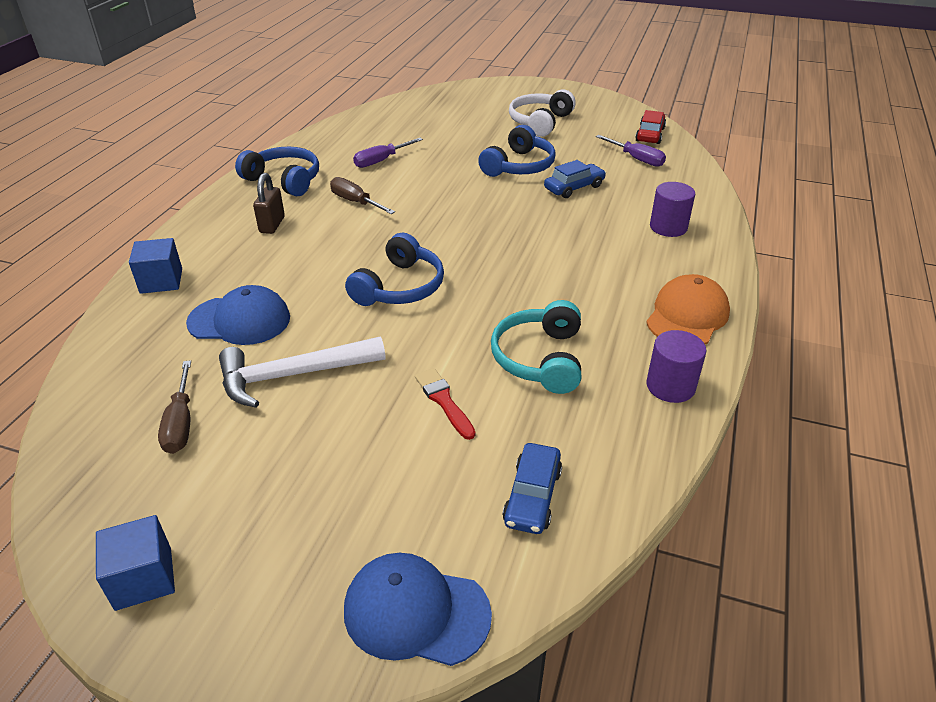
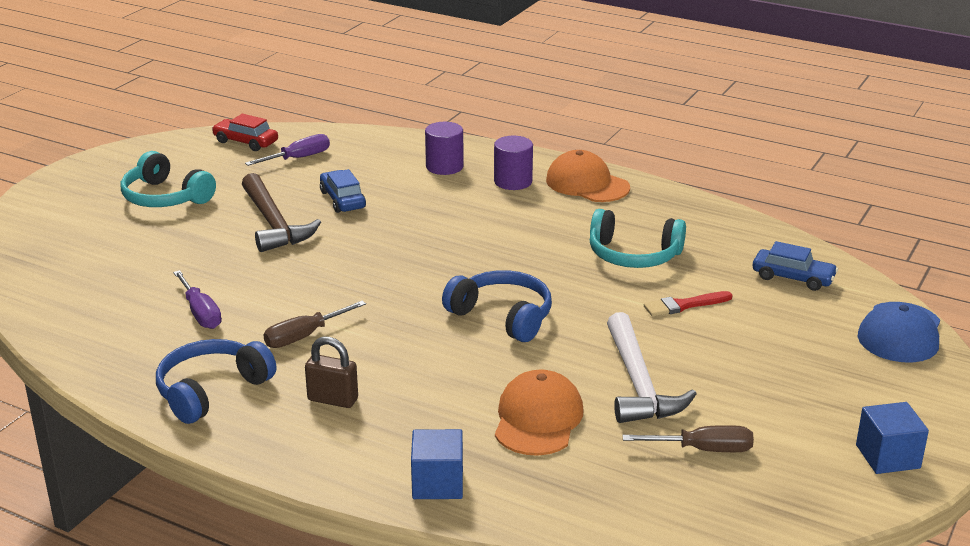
camera: 80 degrees left, 10 degrees down
(239, 320) = (538, 419): blue cap -> orange cap
(519, 166) = (274, 224): blue headphones -> brown hammer
(540, 122) = (165, 197): white headphones -> turquoise headphones
(670, 386) = (676, 207): purple cylinder -> purple cylinder (513, 181)

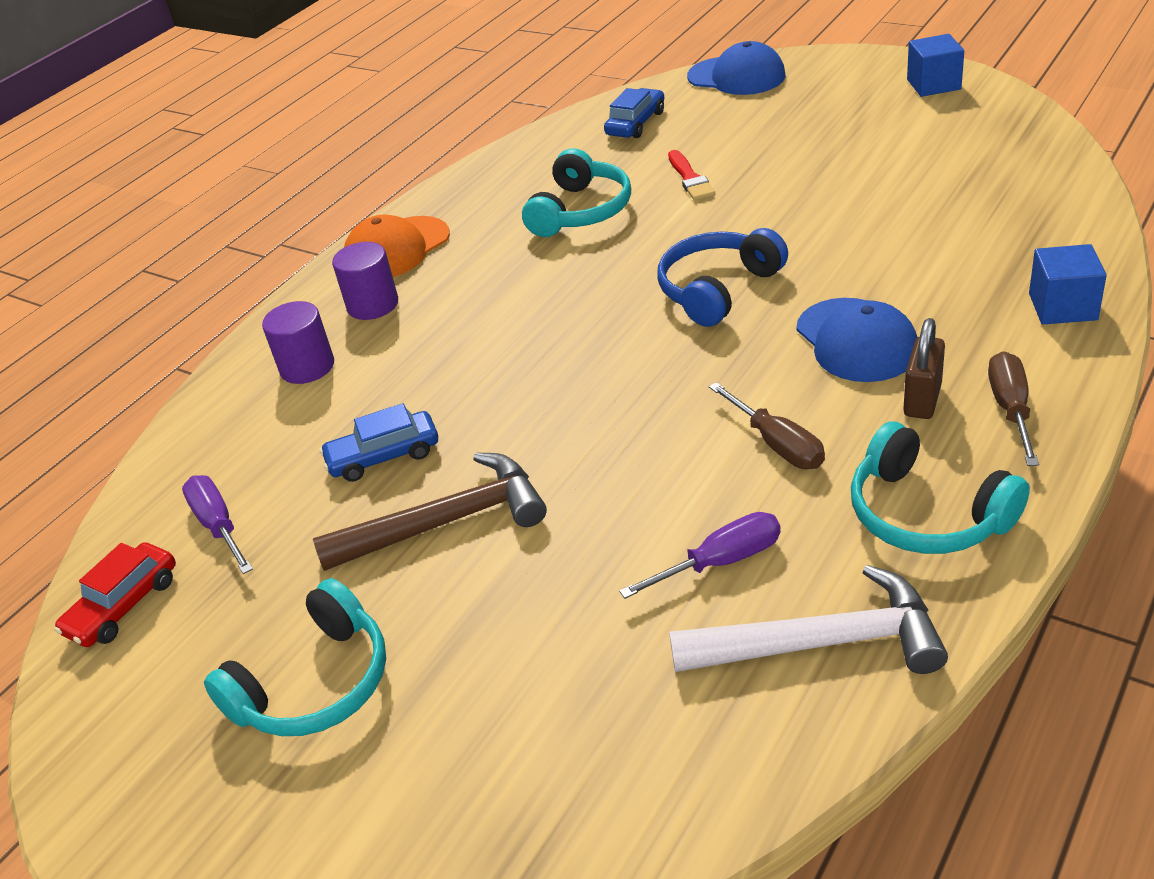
camera: 80 degrees left, 10 degrees up
(211, 391) = (927, 513): blue headphones -> turquoise headphones
(416, 375) = (856, 340): none -> blue cap
(538, 419) = (924, 253): orange cap -> none
(638, 384) = (845, 199): white hammer -> white hammer (822, 643)
(702, 450) = (950, 163): brown screwdriver -> brown screwdriver (1011, 409)

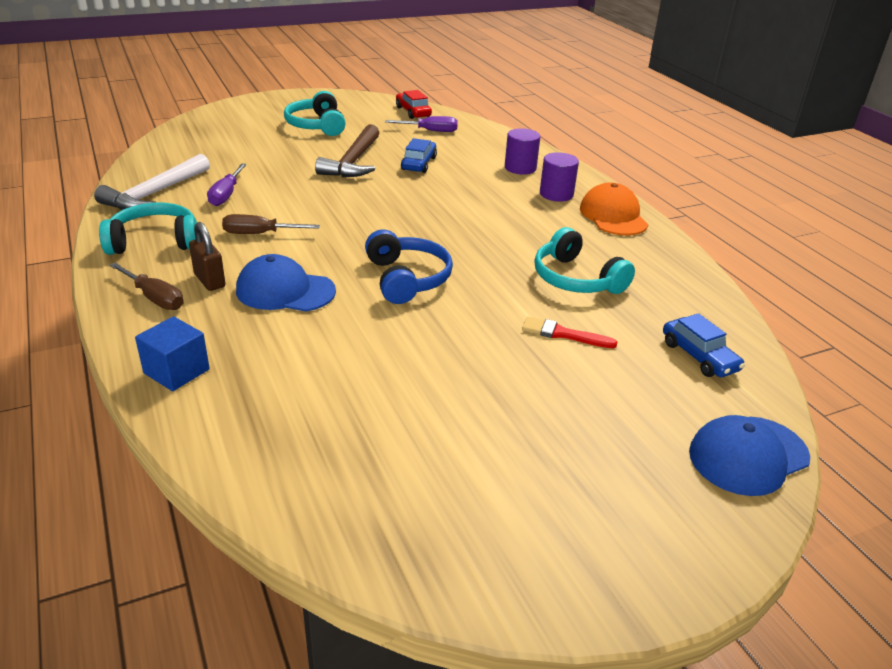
camera: 115 degrees right, 5 degrees down
(933, 84) = (569, 567): blue cube -> none

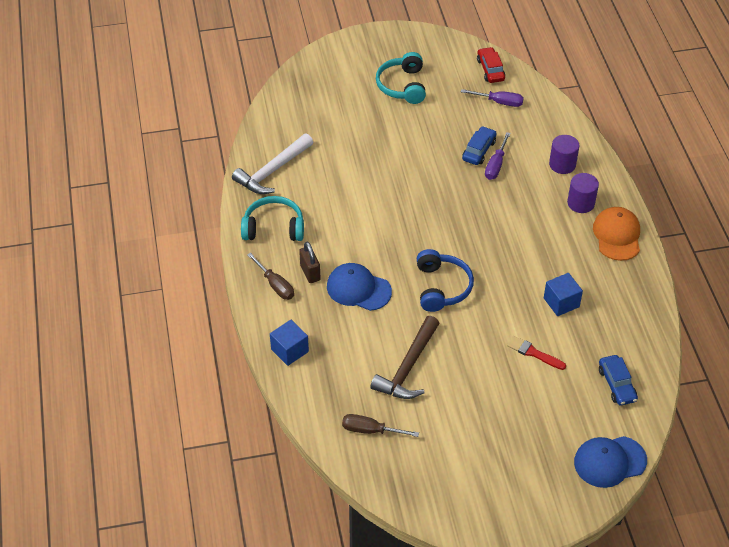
camera: 15 degrees right, 15 degrees up
(226, 194) = (324, 177): purple screwdriver -> purple screwdriver (496, 165)
(260, 234) = (346, 227): brown screwdriver -> brown screwdriver (371, 430)
(353, 162) = (425, 143): brown hammer -> brown hammer (408, 367)
(576, 279) = (561, 302): turquoise headphones -> blue cube

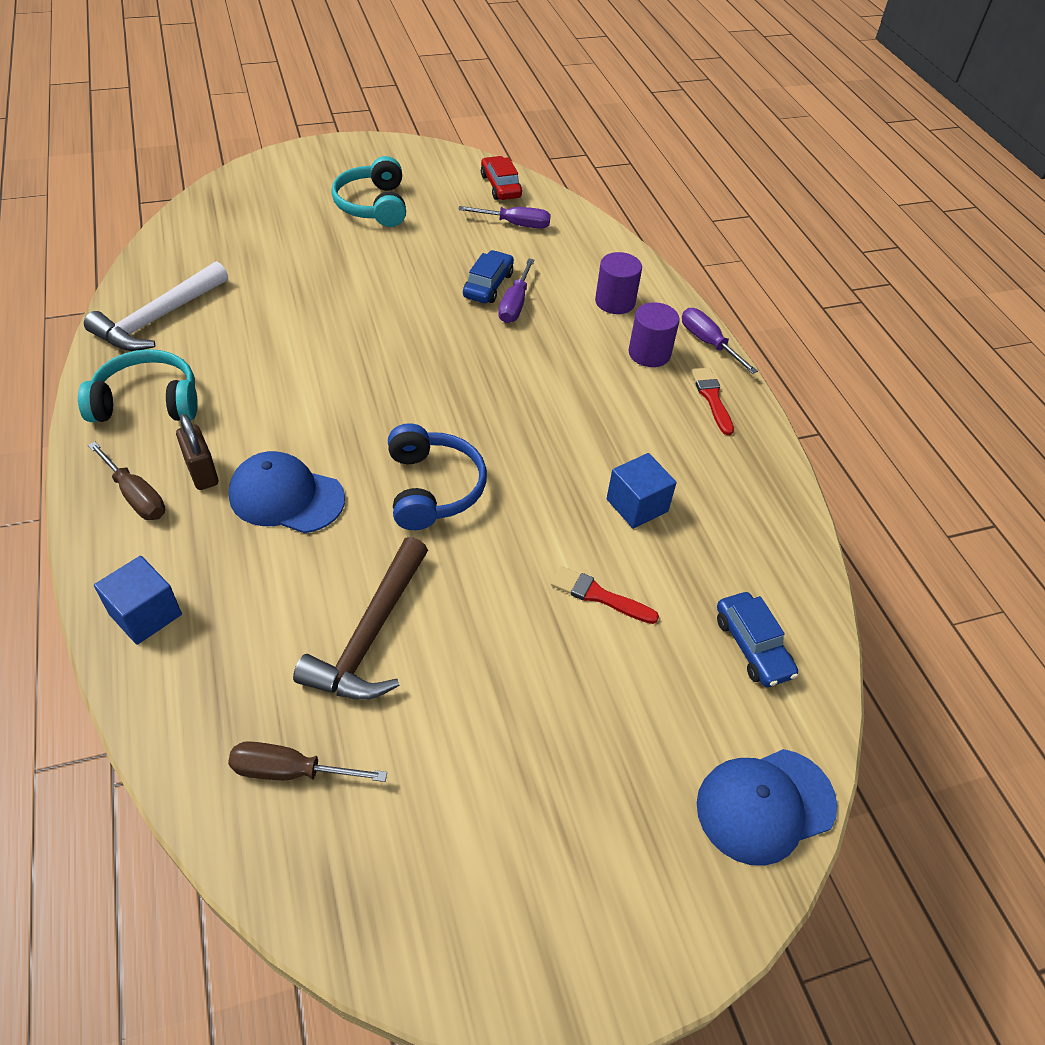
camera: 10 degrees left, 0 degrees up
(617, 235) = (712, 398): orange cap -> red brush
(621, 196) = (708, 343): none -> purple screwdriver

